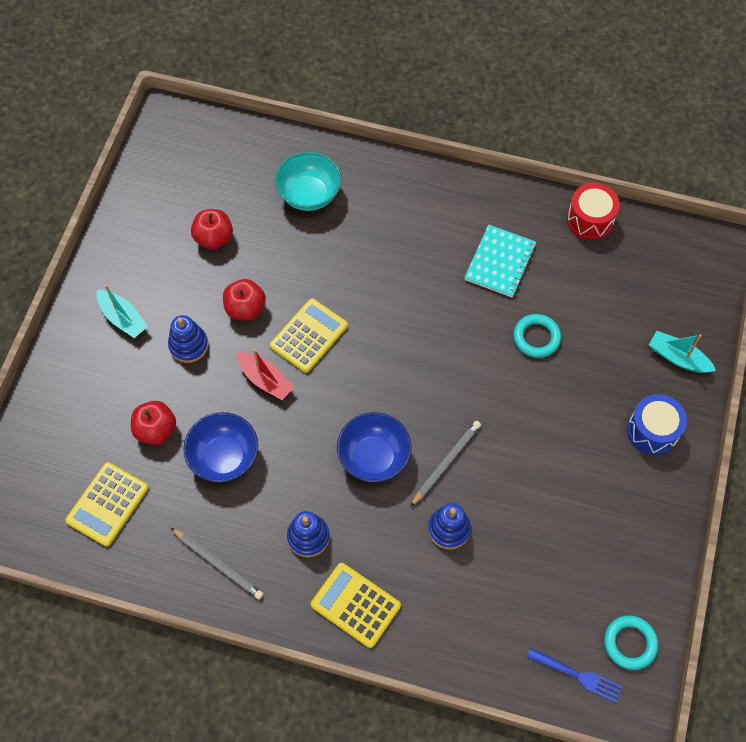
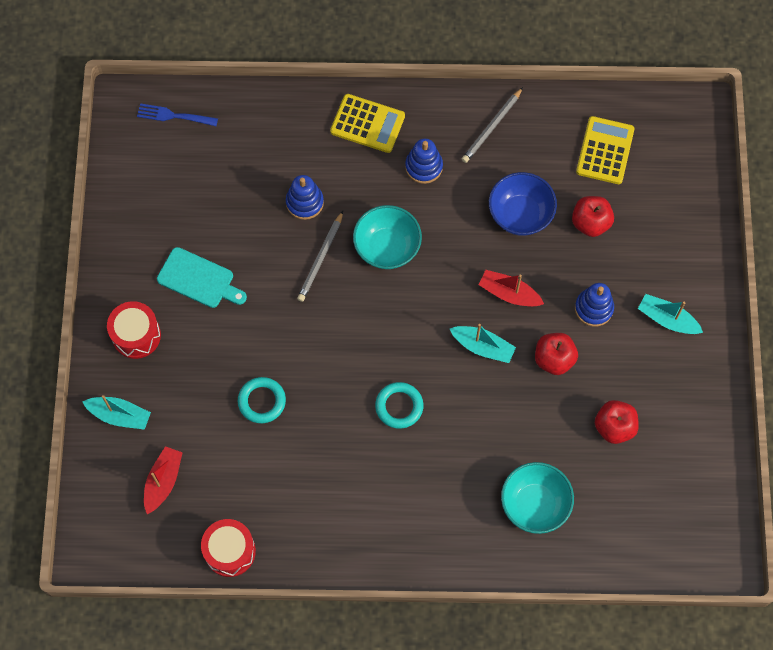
camera: 165 degrees right, 5 degrees up
(218, 564) = (492, 127): grey pencil -> grey pencil turned 75 degrees counterclockwise
(309, 336) = (483, 347): yellow calculator -> turquoise boat
(374, 457) = (387, 247): blue bowl -> turquoise bowl
(500, 262) = (315, 475): turquoise notebook -> none
(579, 473) = (199, 279): none -> turquoise cutting board
(630, 643) = (135, 150): turquoise ring -> turquoise ring (399, 406)
(642, 290) = (163, 481): none -> red boat
(652, 431) = (136, 335): blue drum -> red drum

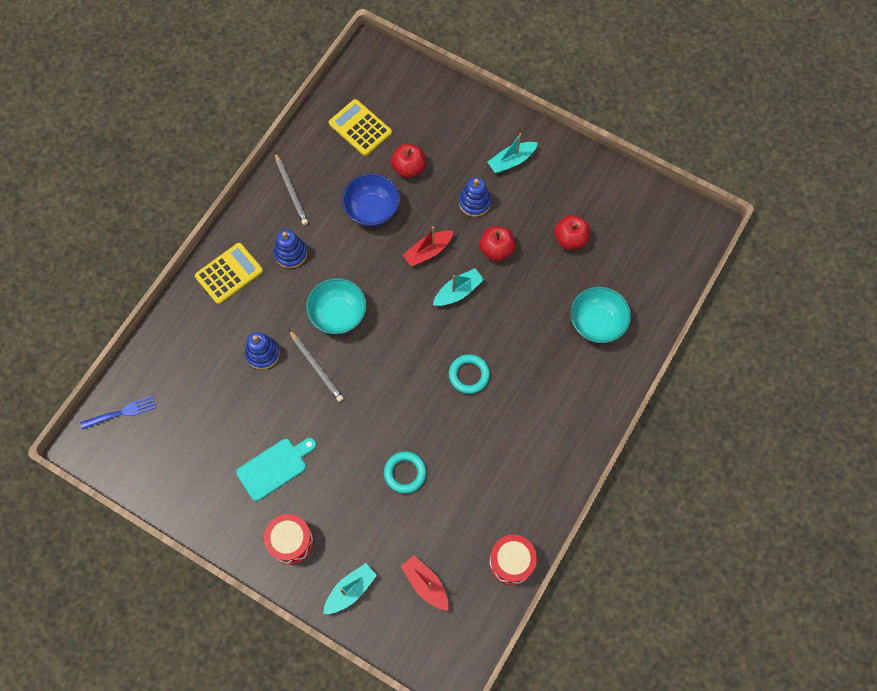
camera: 60 degrees left, 0 degrees up
(174, 116) = (122, 412): blue fork -> blue fork turned 150 degrees counterclockwise

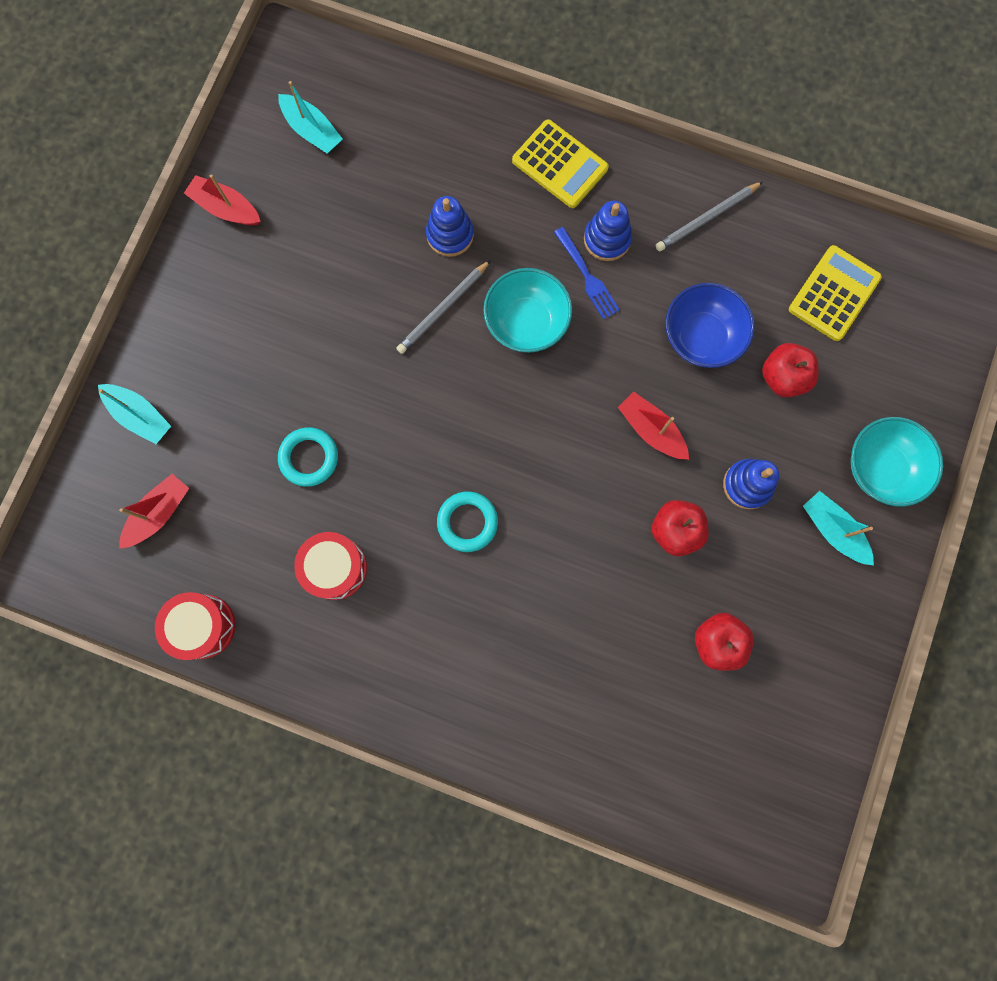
camera: 80 degrees right, 10 degrees up
(122, 412) = (338, 80): blue fork -> blue fork (587, 276)
(203, 508) = (226, 208): none -> red boat
(274, 467) = (292, 285): turquoise cutting board -> none
(291, 541) = (195, 327): red drum -> red drum (335, 568)
(458, 292) = (595, 485): turquoise boat -> turquoise boat (312, 131)
(597, 323) = (584, 703): turquoise bowl -> turquoise bowl (880, 468)

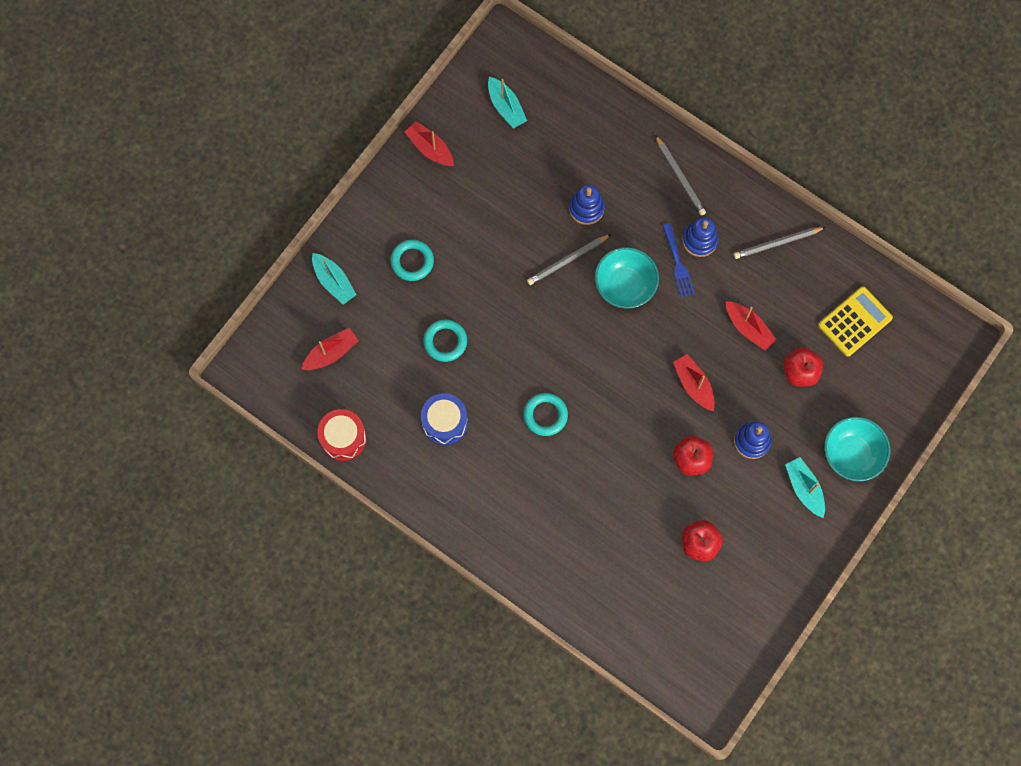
camera: 15 degrees right, 5 degrees down
(238, 362) = (412, 261): none -> turquoise ring
(335, 568) = (445, 422): red drum -> blue drum
(560, 165) = (680, 177): yellow calculator -> grey pencil
(701, 337) = (748, 328): blue bowl -> red boat

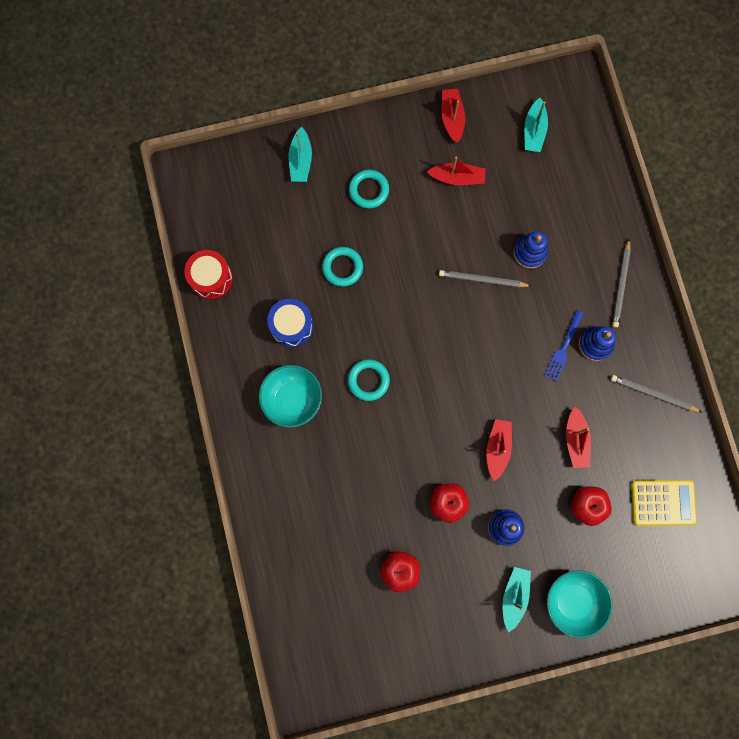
camera: 40 degrees right, 5 degrees up
(331, 353) = (255, 210): red boat -> red boat (457, 178)
(625, 285) = (509, 332): turquoise bowl -> turquoise bowl (292, 399)

